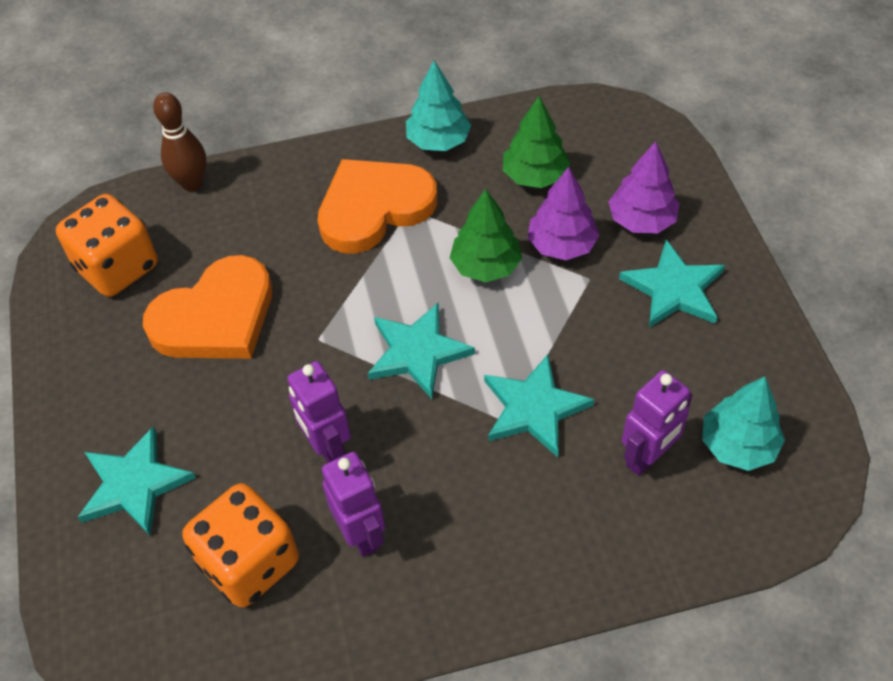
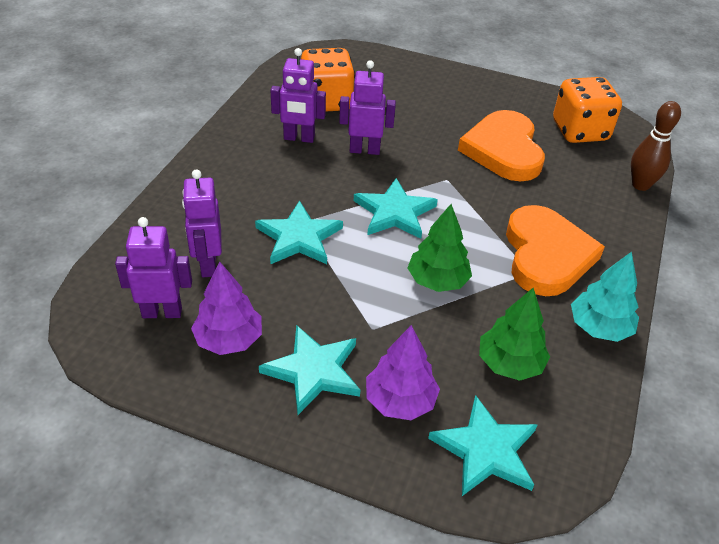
camera: 120 degrees right, 10 degrees down
(134, 484) = (411, 87): turquoise star -> turquoise star (485, 450)
(562, 245) = (419, 333): purple tree -> purple tree (229, 340)
(738, 445) = (162, 312): turquoise tree -> purple robot

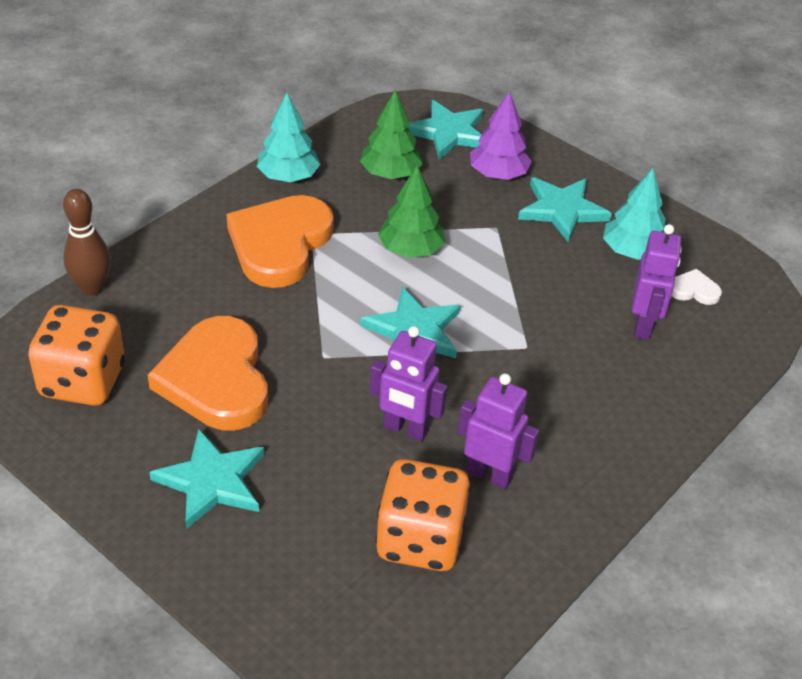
camera: 160 degrees left, 0 degrees up
(162, 312) = (694, 290): purple robot -> white heart
(229, 340) = (632, 251): purple tree -> turquoise tree
(299, 237) = (537, 330): turquoise star -> turquoise star (212, 481)
(503, 150) = (216, 379): orange heart -> orange heart turned 150 degrees clockwise

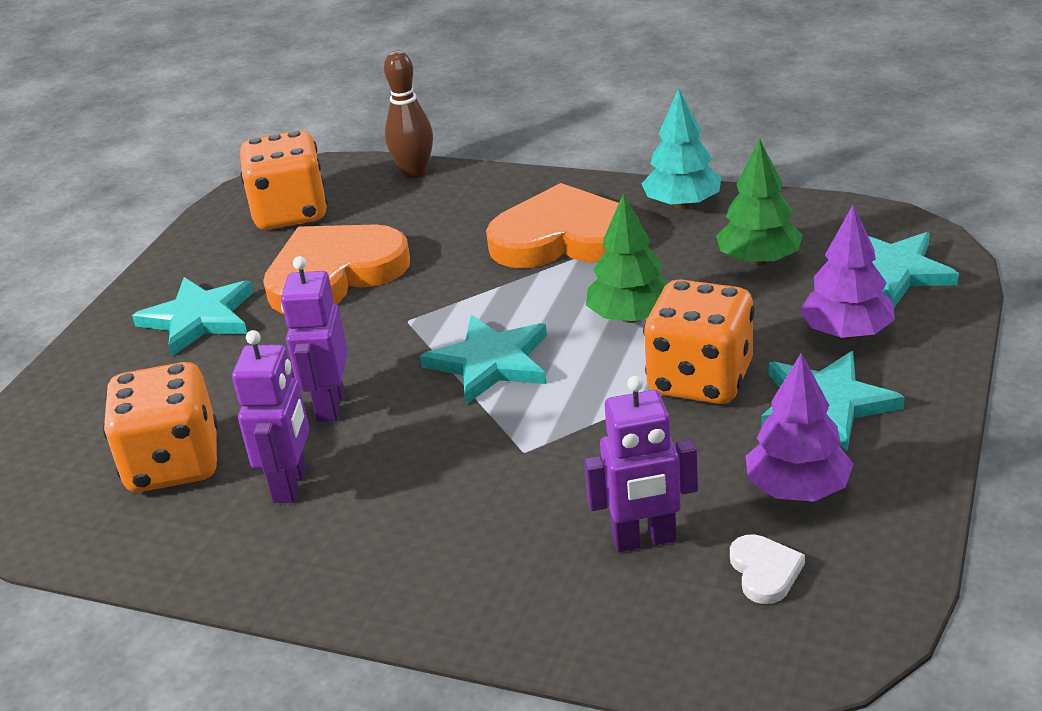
camera: 75 degrees right, 10 degrees down
(504, 247) = (700, 380): none -> orange dice
(632, 251) = (797, 489): turquoise tree -> purple tree

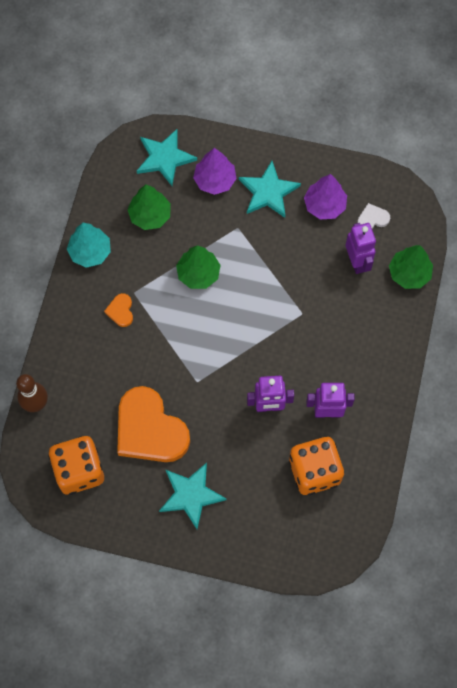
camera: 100 degrees left, 35 degrees up
(490, 363) = (235, 336): turquoise star -> none
(563, 238) = (120, 311): orange heart -> orange heart, size x0.42
(606, 635) = (409, 273): none -> green tree
(700, 380) = (250, 242): orange dice -> none

